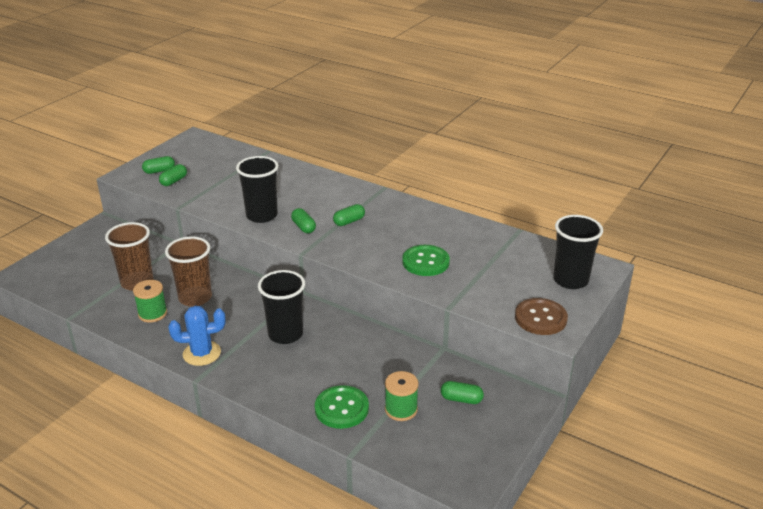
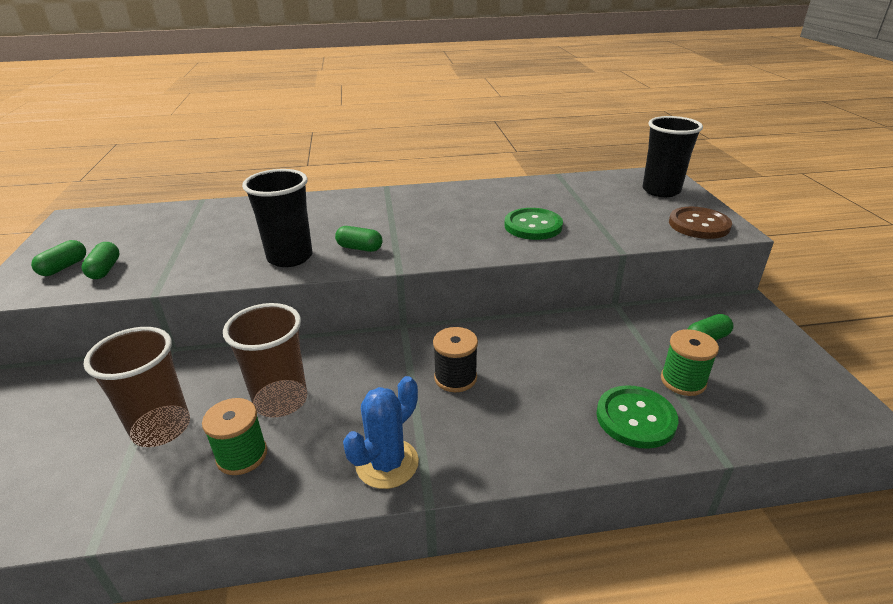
camera: 40 degrees left, 0 degrees up
(285, 334) = (455, 378): black cup -> black spool
(349, 221) = (400, 224): green capsule -> none

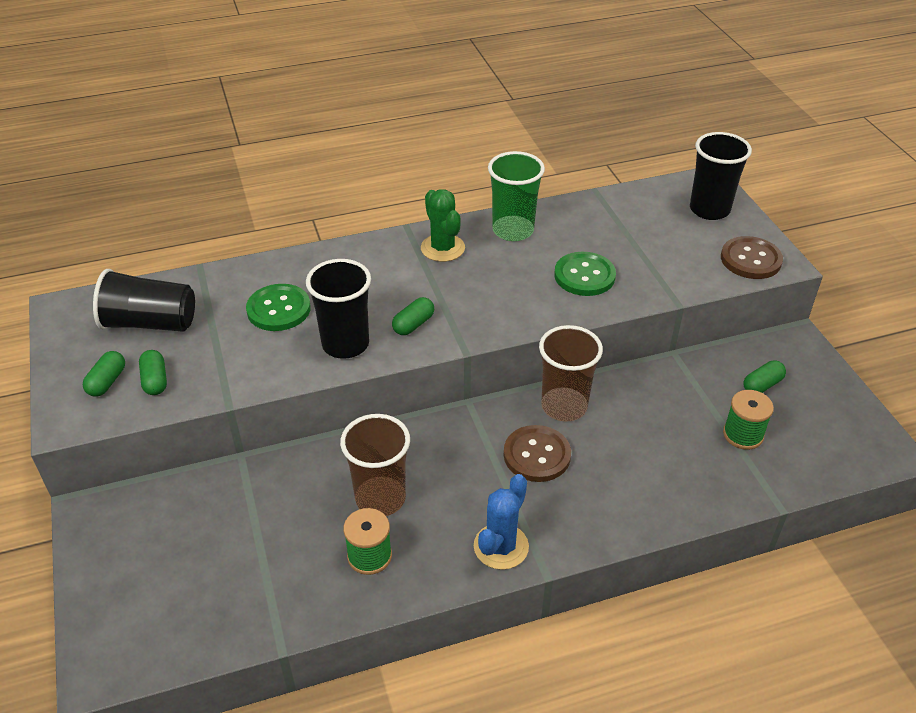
camera: 10 degrees left, 10 degrees up
(133, 231) = (150, 323): none -> black cup
(161, 428) = (280, 540): brown cup -> brown cup (564, 406)
(359, 248) = (413, 324): green capsule -> green capsule turned 60 degrees counterclockwise
(410, 201) = (442, 248): none -> green cactus
(455, 378) = (537, 455): black spool -> brown button
(477, 194) = (513, 230): none -> green cup
(635, 418) = (705, 477): green button -> green button (278, 309)

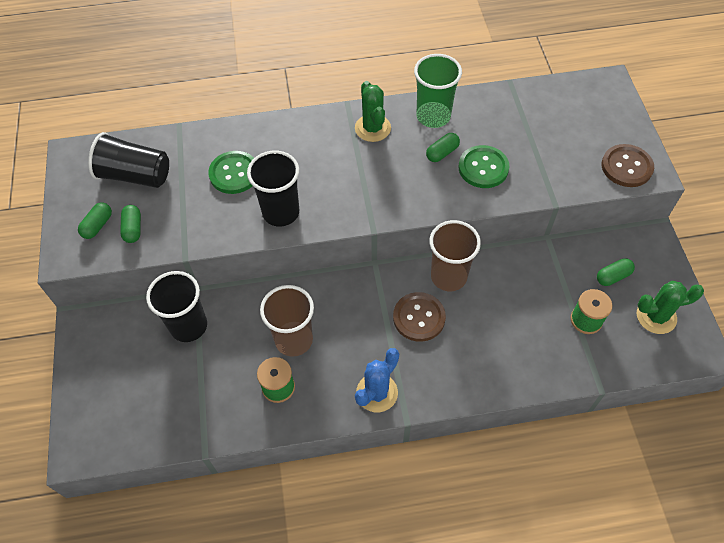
camera: 10 degrees right, 15 degrees up
(413, 324) = (337, 200): green capsule -> green capsule (442, 153)
(709, 209) = (603, 112): black cup -> black cup (188, 326)
(825, 421) = (656, 316): none -> green cactus

